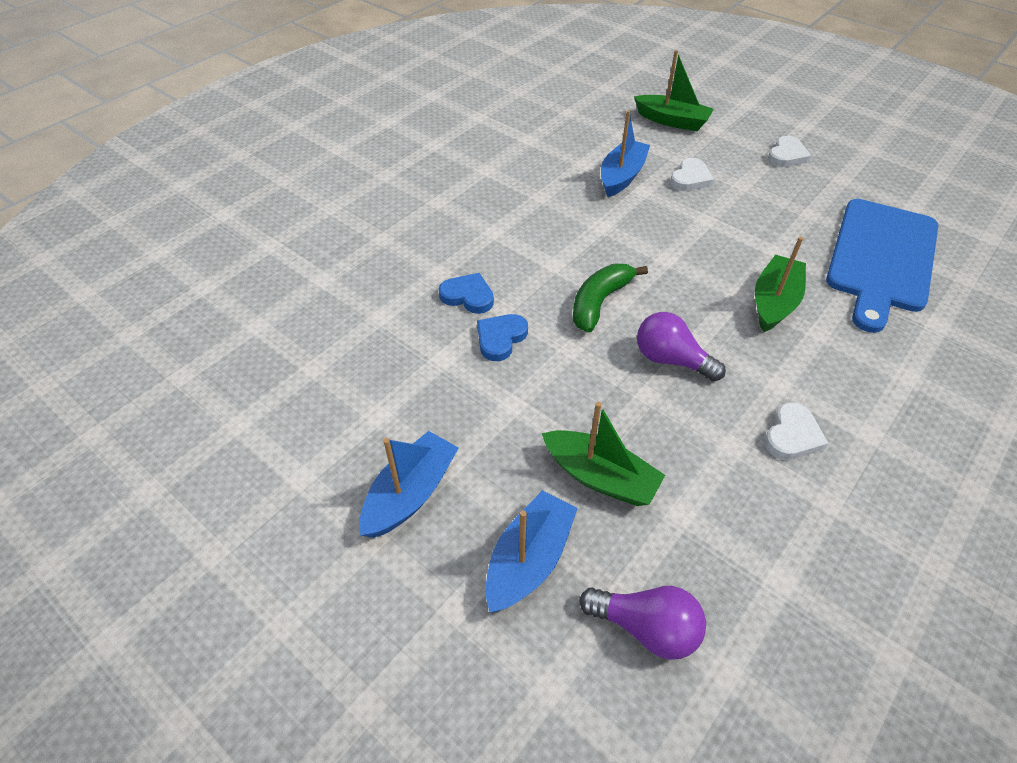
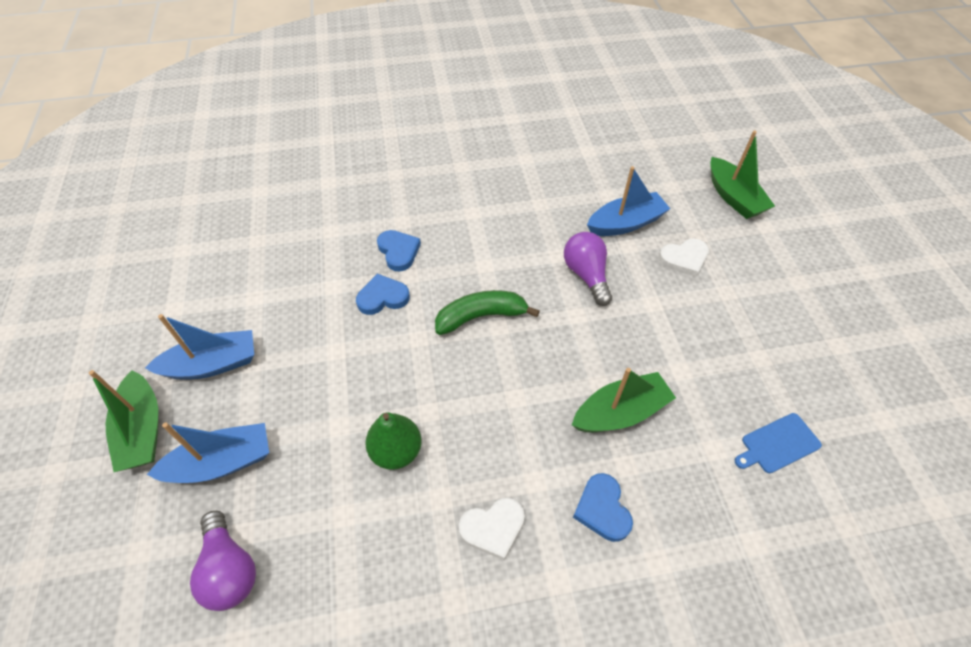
camera: 40 degrees right, 5 degrees up
(600, 477) = (326, 445): green boat -> green boat (142, 430)
(660, 439) = (396, 451): none -> green pear
(671, 360) = (477, 398): purple light bulb -> purple light bulb (586, 275)
(786, 155) = (808, 290): white heart -> none
(839, 370) = (602, 509): none -> blue heart
(881, 258) = (778, 444): blue cutting board -> blue cutting board, size x0.41

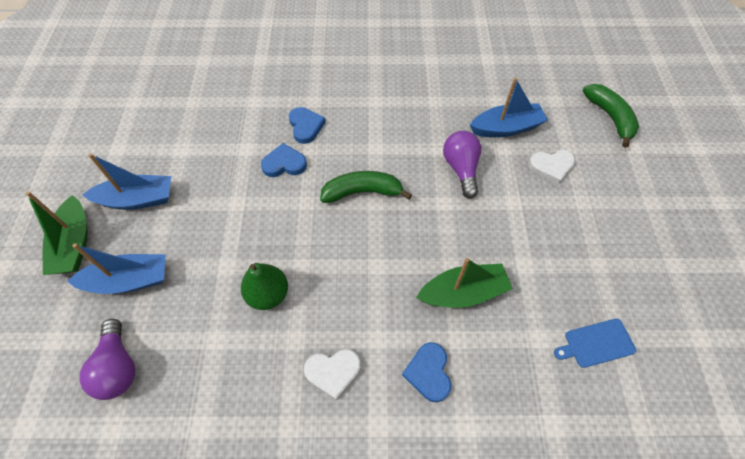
camera: 10 degrees right, 5 degrees up
(733, 197) = (610, 117): green boat -> green banana

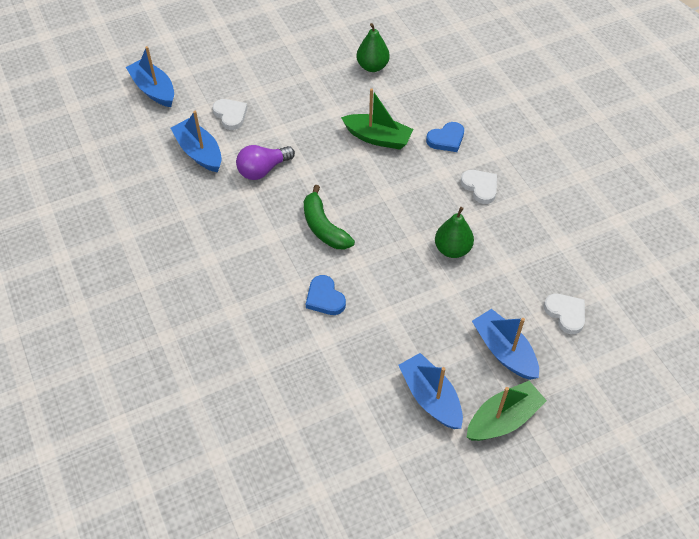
camera: 115 degrees left, 5 degrees down
(118, 367) = (565, 314): purple light bulb -> white heart
(305, 126) = (271, 302): blue heart -> none
(463, 293) = (378, 138): green boat -> green boat turned 150 degrees clockwise
(596, 343) = (372, 66): blue cutting board -> green pear
(610, 117) = (154, 90): green banana -> blue boat

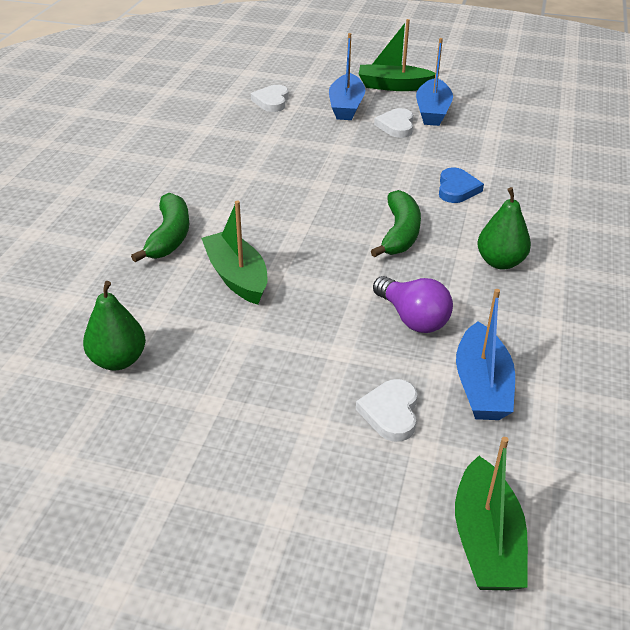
camera: 140 degrees left, 15 degrees down
(154, 90) = (486, 541): blue boat -> green boat
(263, 170) = (412, 318): purple light bulb -> purple light bulb turned 45 degrees clockwise
(446, 139) = (169, 236): blue heart -> green banana
(452, 249) = (299, 165): green pear -> green pear (500, 262)
(480, 187) = (205, 187): white heart -> white heart (396, 126)

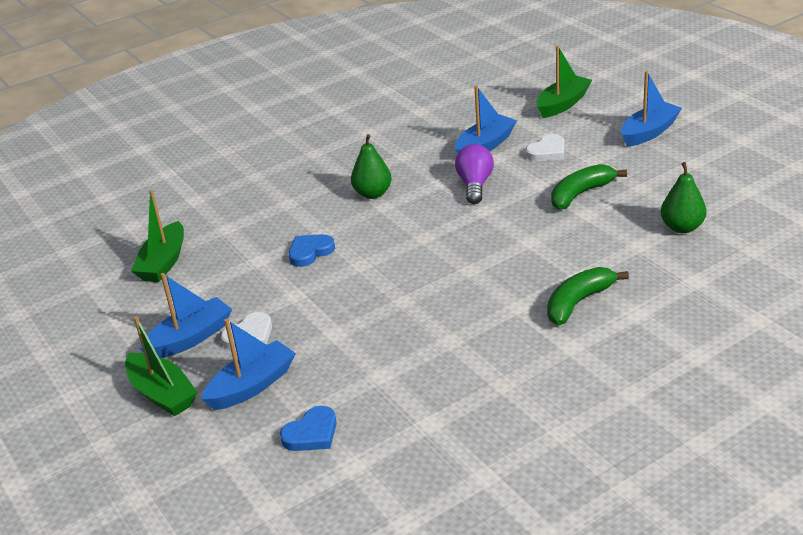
camera: 135 degrees left, 5 degrees down
(237, 277) = (556, 250): green boat -> green boat (163, 262)
(272, 101) = (311, 433): white heart -> blue heart
(283, 533) = (649, 132): none -> blue boat
(400, 233) = (405, 236): green banana -> green banana (580, 194)

